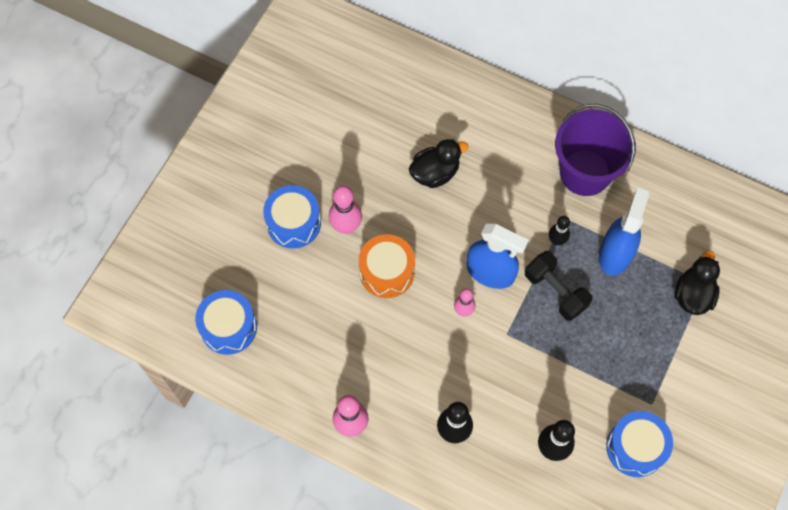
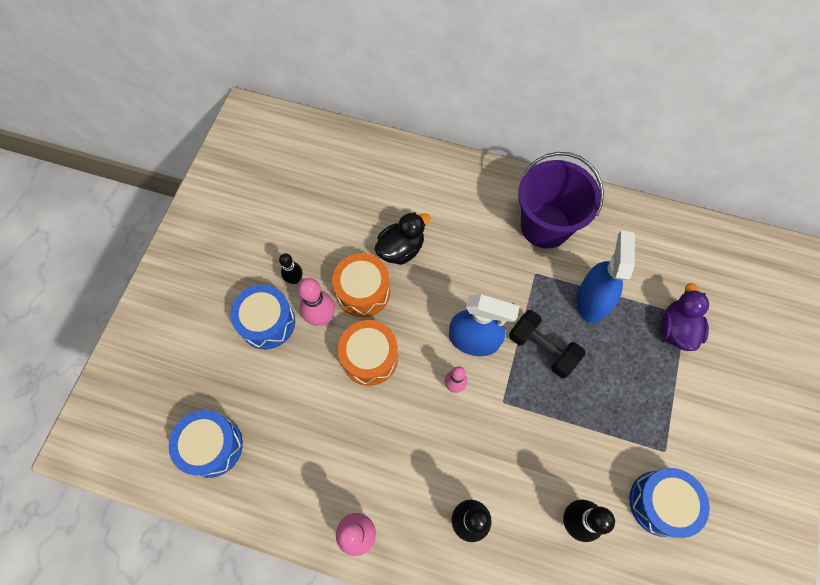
camera: 10 degrees left, 0 degrees up
(390, 208) = (363, 291): none -> orange drum
(556, 240) = (532, 296): black bowling pin -> black bowling pin (294, 279)
(693, 295) = (676, 329): black duck -> purple duck

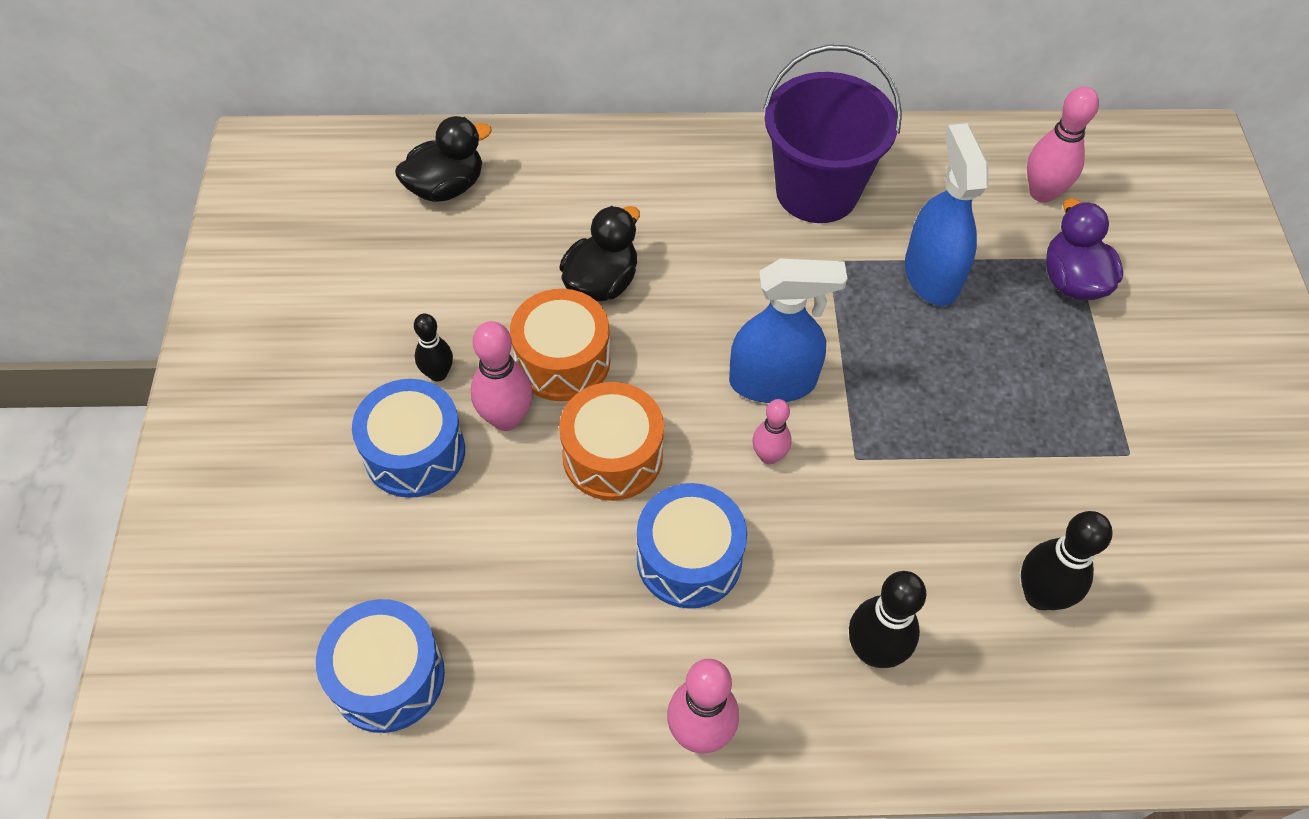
camera: 20 degrees left, 10 degrees down
(337, 164) = (446, 187): none -> black duck
(542, 348) = (885, 363): black dumbbell -> none
(660, 503) = (1155, 529): blue drum -> blue drum (689, 558)
(682, 265) = (1042, 193): none -> pink bowling pin

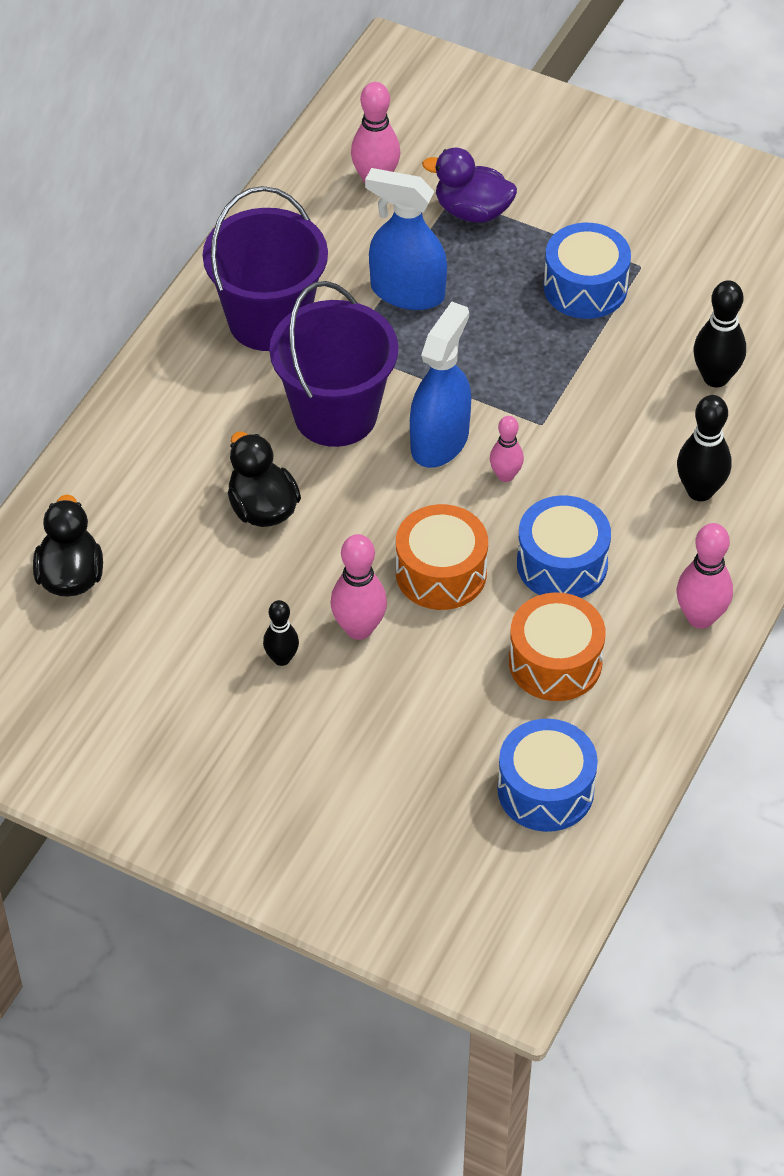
camera: 60 degrees left, 5 degrees down
(414, 452) = (352, 703): blue drum -> blue drum (585, 287)
(562, 360) = (326, 568): orange drum -> orange drum (555, 662)
(746, 287) = (335, 414): none -> purple bucket

